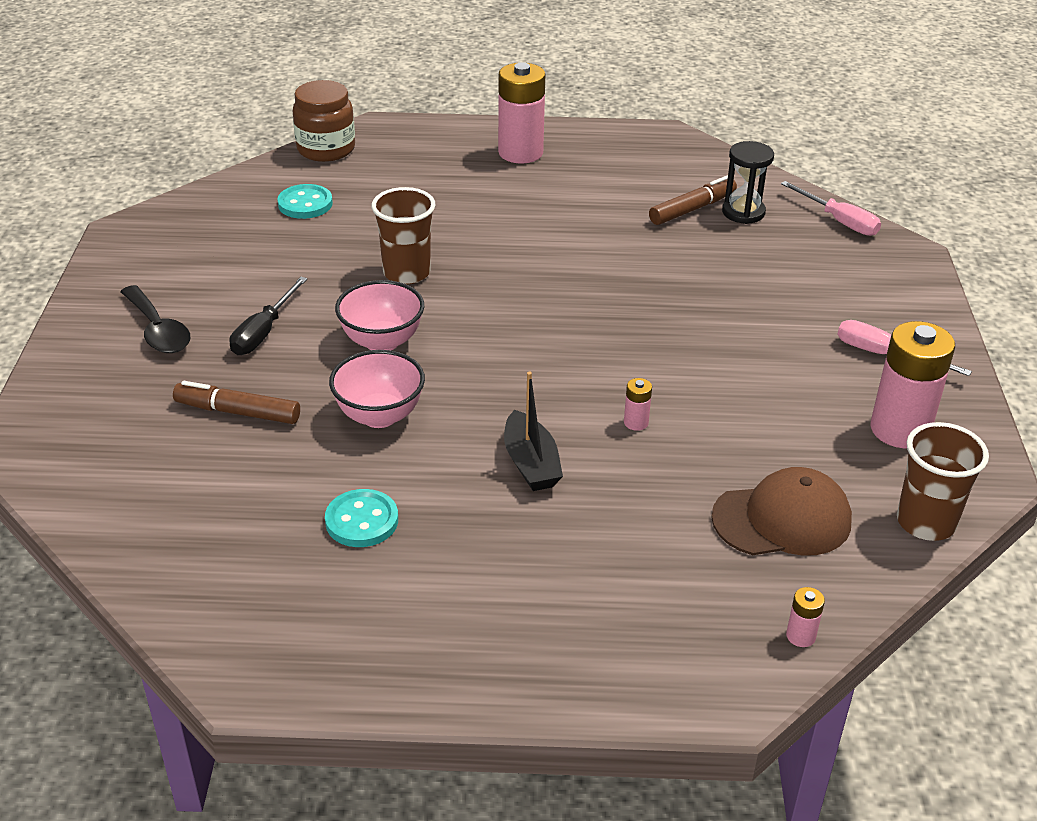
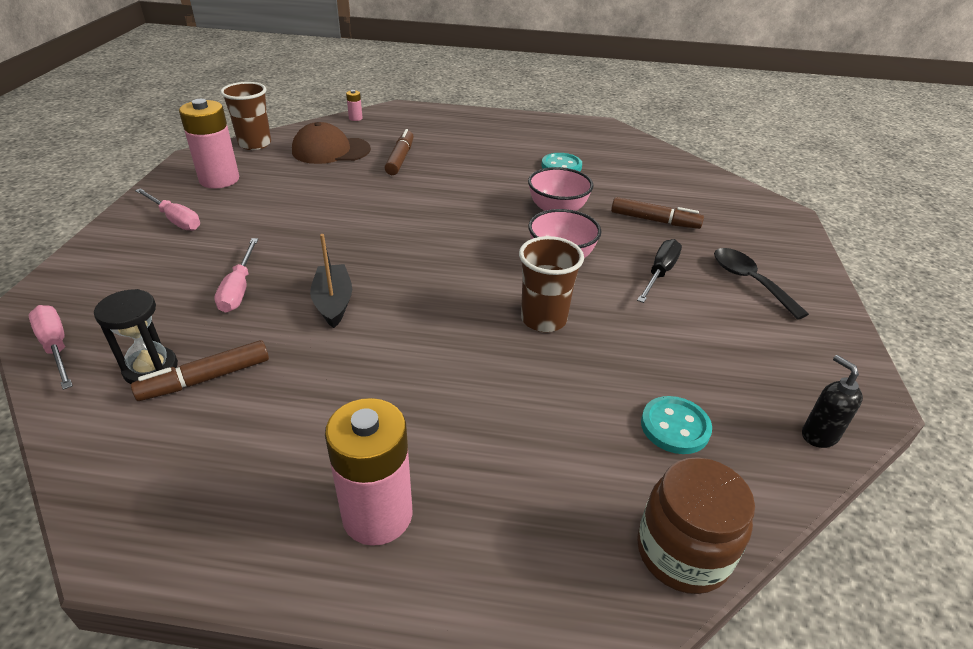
camera: 175 degrees left, 0 degrees up
(190, 206) = (818, 435): none -> black soap dispenser
(531, 463) = (461, 181): black boat -> black boat (333, 303)
(636, 422) = (386, 195): pink battery -> none
(651, 510) = (400, 158): none -> brown marker
(729, 279) = (239, 289): none -> pink screwdriver

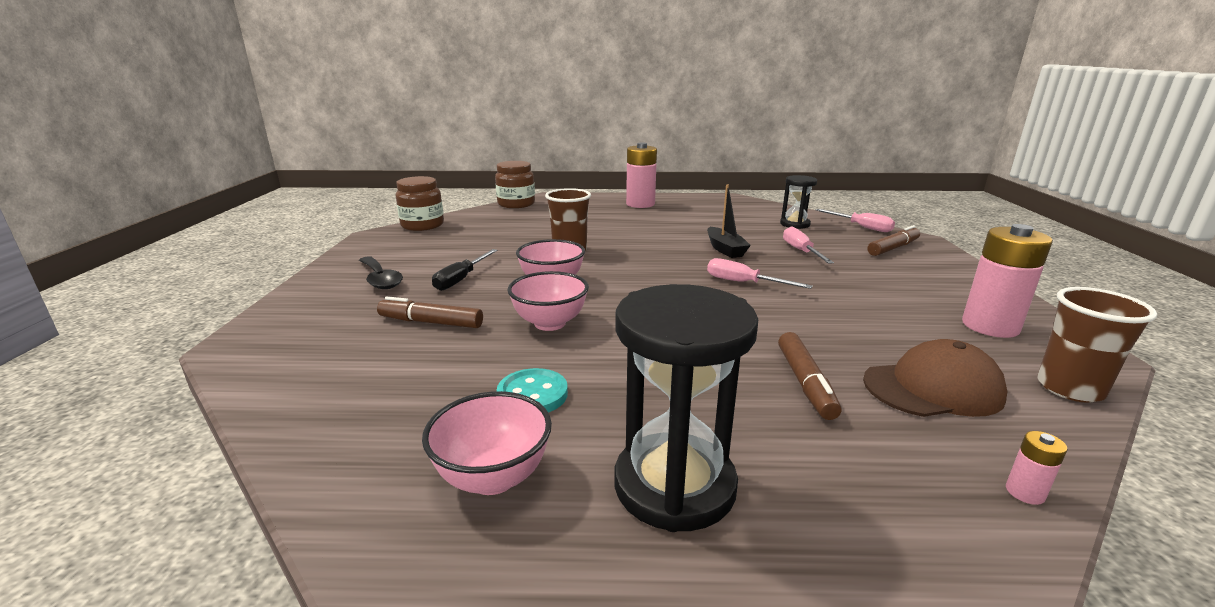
camera: 175 degrees right, 15 degrees down
(175, 220) = (942, 285): pink screwdriver -> pink screwdriver (744, 283)
(206, 379) = (760, 223): brown marker -> brown marker (893, 248)
(495, 131) = (674, 485): none -> black hourglass
(572, 139) = (493, 477): none -> pink bowl
(675, 427) = (500, 224): turquoise button -> none
(818, 435) = (422, 225): black soap dispenser -> brown jar

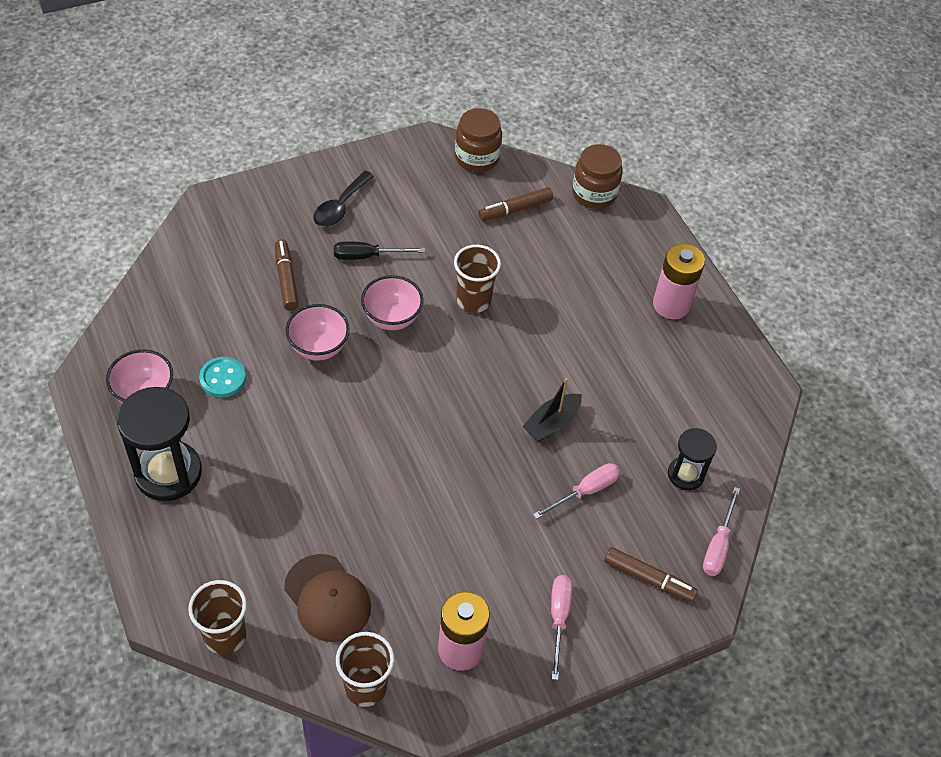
camera: 60 degrees right, 30 degrees up
(744, 283) = (466, 455): pink screwdriver -> pink screwdriver (558, 618)
(805, 383) = (301, 521): brown marker -> brown marker (515, 209)
(1025, 492) = (225, 636): pink battery -> brown cup

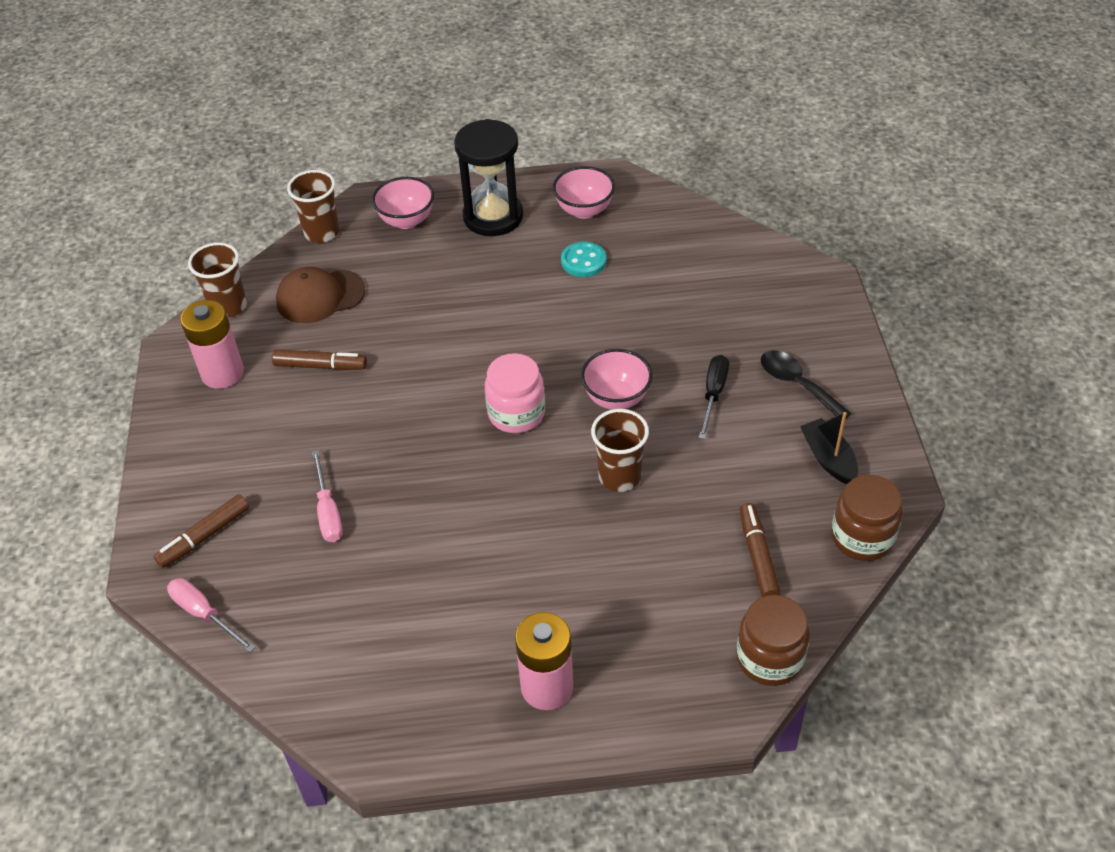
camera: 115 degrees right, 5 degrees down
(286, 279) = (697, 323): brown marker -> brown marker (320, 366)
(318, 348) = (596, 333): pink bowl -> pink bowl (406, 221)
(431, 384) = (516, 413): none -> pink jar
(551, 423) = (424, 505): black boat -> black boat (828, 458)
(558, 618) = (208, 450): pink screwdriver -> none
(685, 475) = (301, 613): black hourglass -> none

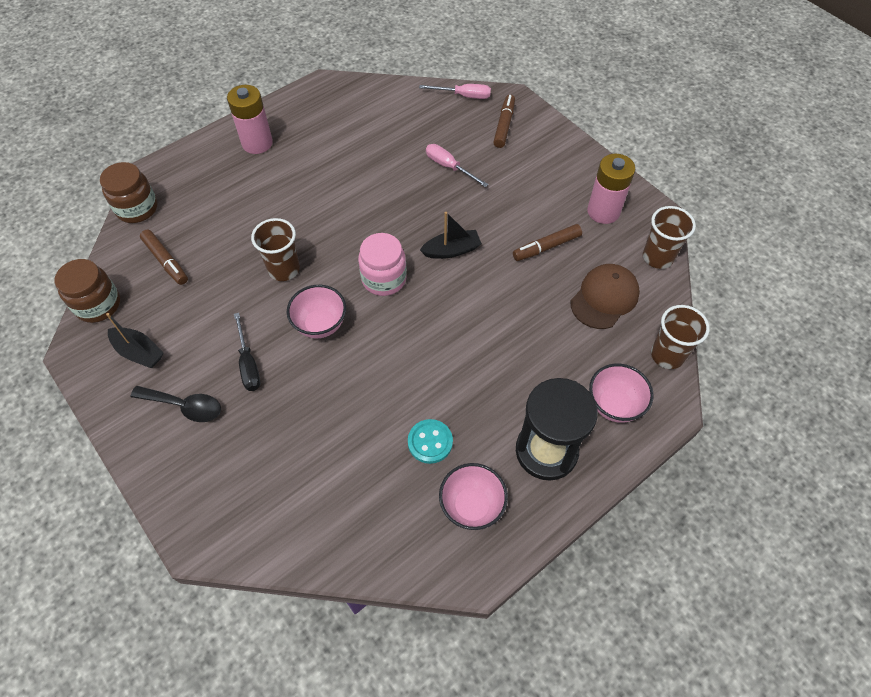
camera: 145 degrees right, 10 degrees up
(419, 409) = (451, 250): none -> black boat

